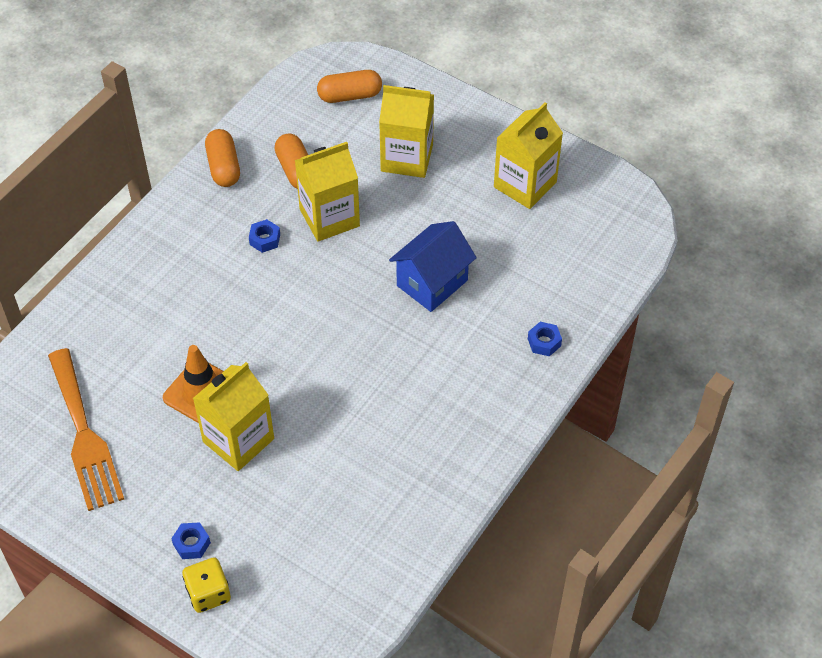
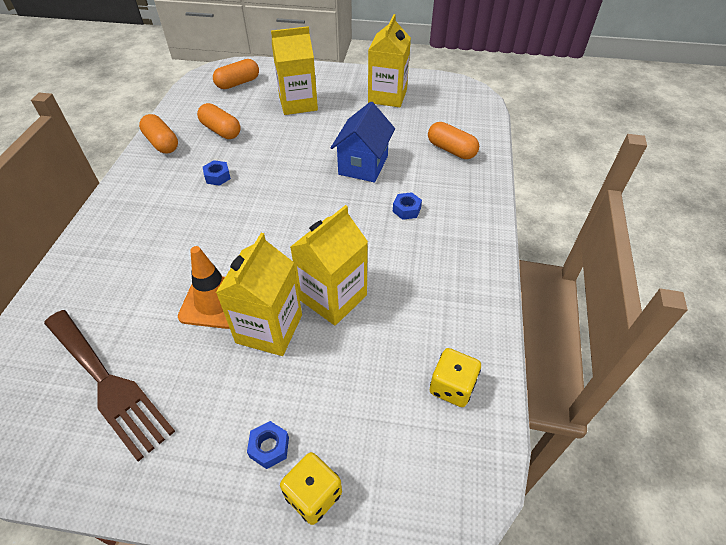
camera: 25 degrees left, 5 degrees down
(84, 435) = (107, 384): orange fork -> brown fork
(329, 218) = (262, 150): yellow carton -> yellow carton (333, 297)
(369, 560) = (452, 387): none -> yellow dice
(544, 342) = (468, 175): blue nut -> blue nut (406, 210)
(548, 299) = (451, 150): none -> orange capsule

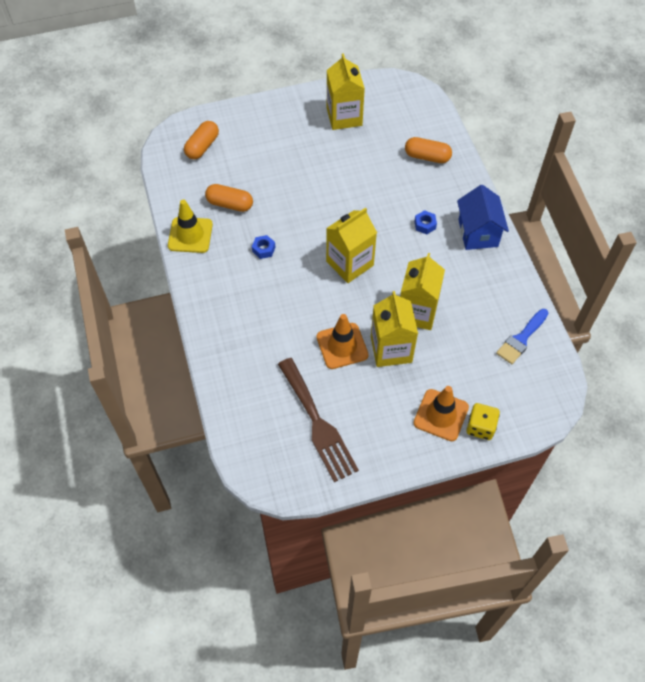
camera: 25 degrees left, 10 degrees up
(107, 384) = (317, 423): brown fork -> brown fork turned 45 degrees clockwise
(162, 143) = (190, 235): orange capsule -> yellow traffic cone
(269, 447) = (441, 415): blue nut -> orange traffic cone
(298, 103) = (273, 151): yellow carton -> yellow carton (350, 263)
(363, 165) = (369, 196): blue house -> blue house (478, 233)
(452, 387) = (521, 339): yellow dice -> blue brush

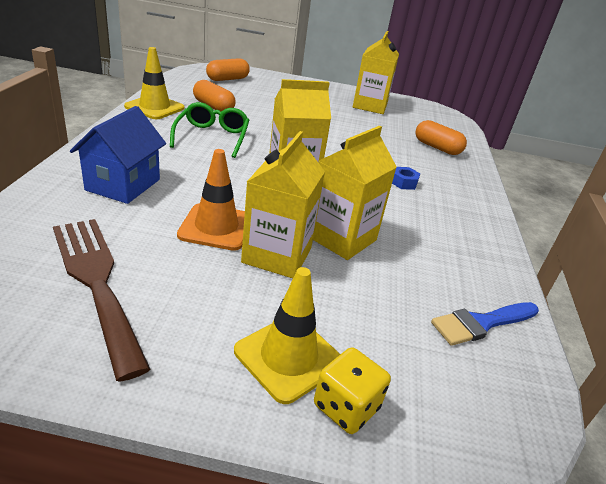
camera: 20 degrees right, 25 degrees down
(263, 249) = (212, 137): blue nut -> green glasses
(317, 423) = (96, 282): brown fork -> brown fork turned 150 degrees clockwise
(441, 415) = (288, 357): orange traffic cone -> yellow traffic cone
(478, 233) = (466, 210): blue house -> blue house (123, 185)

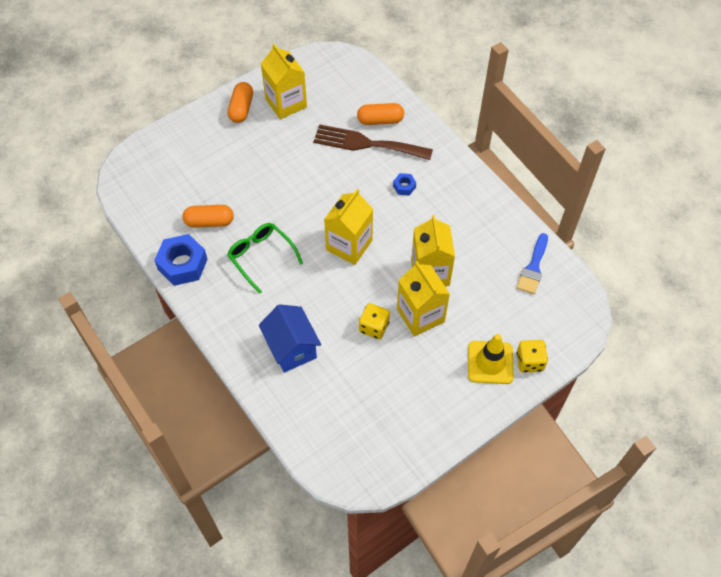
camera: 40 degrees left, 25 degrees up
(96, 282) = (381, 409): brown fork -> brown fork (367, 143)
(155, 107) = (182, 264): yellow traffic cone -> blue nut
(216, 227) = (374, 327): orange traffic cone -> yellow dice
(227, 79) = (158, 172): orange capsule -> orange capsule (241, 108)

